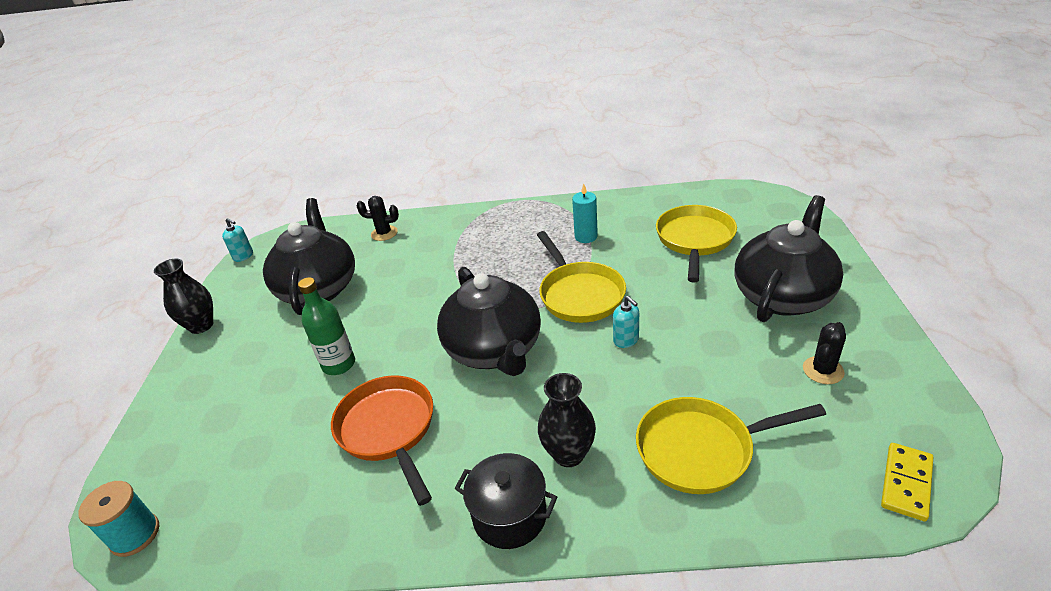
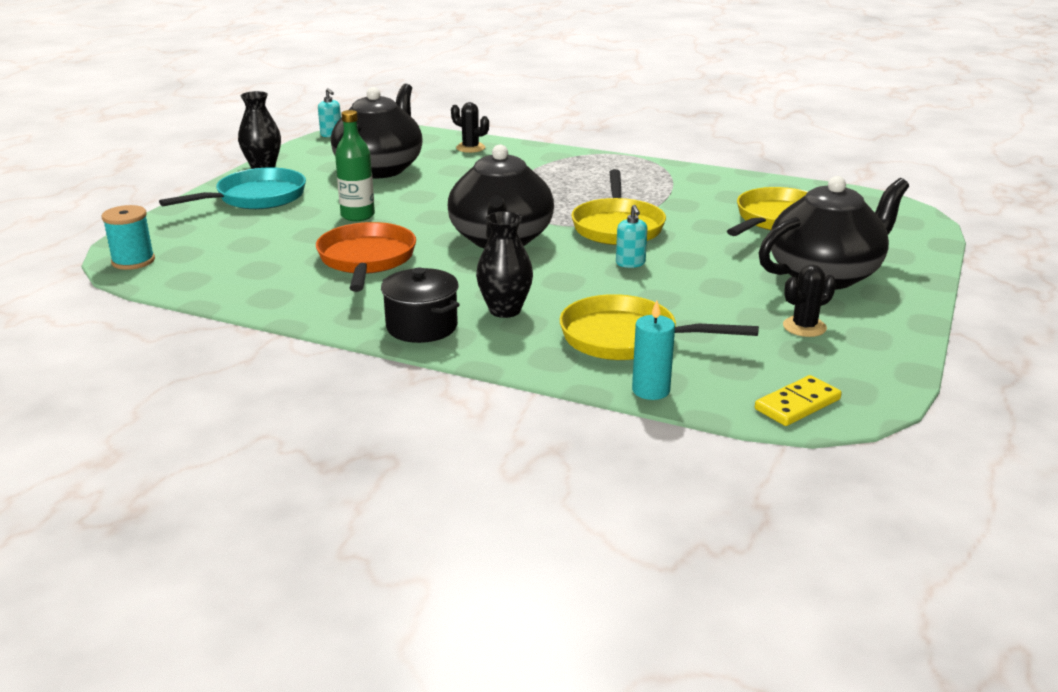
camera: 20 degrees right, 10 degrees down
(219, 375) = (256, 198): none -> turquoise pan
(586, 237) = (666, 193): turquoise candle -> turquoise candle (650, 390)

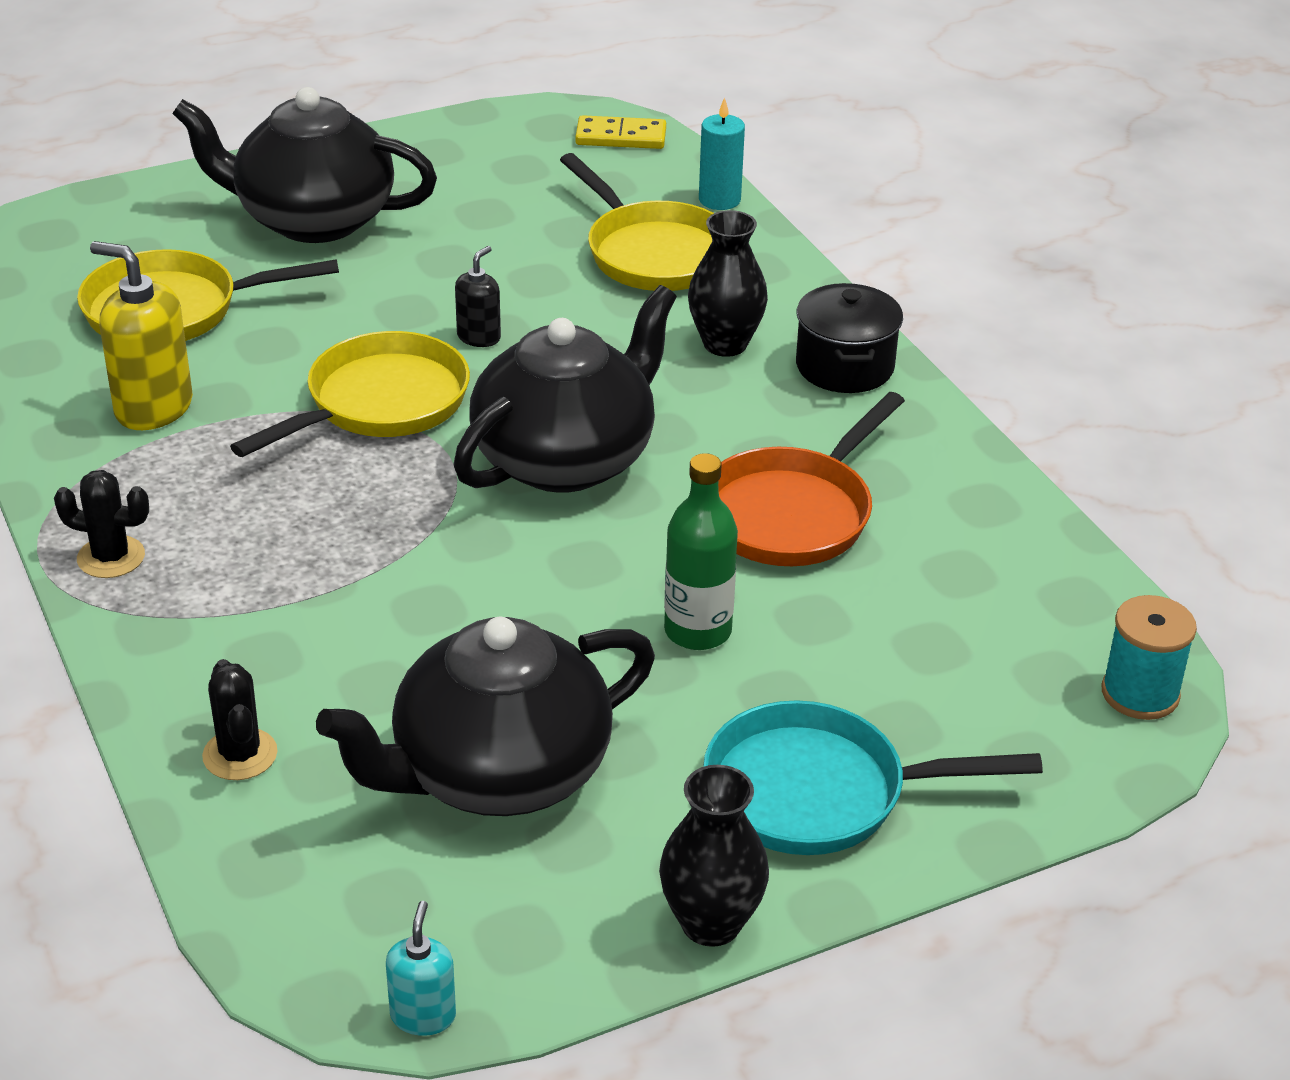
camera: 140 degrees left, 10 degrees up
(630, 263) = (479, 337): turquoise soap dispenser -> black soap dispenser
(697, 194) = (153, 408): none -> yellow soap dispenser
(804, 327) = (467, 185): black cactus -> black cactus (111, 557)

